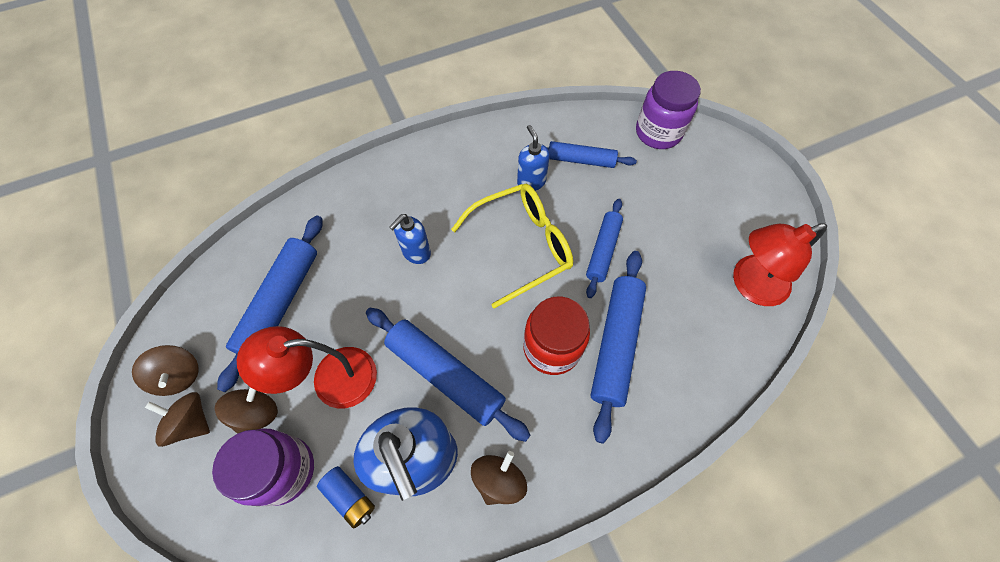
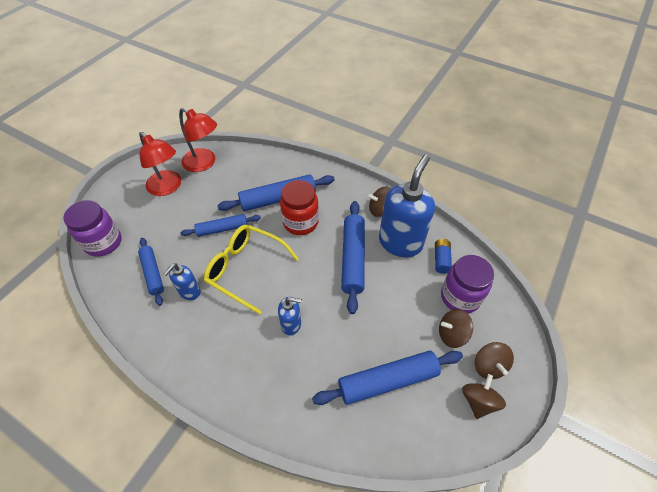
camera: 125 degrees left, 10 degrees down
(331, 379) = (402, 311): red lamp -> red lamp (168, 187)

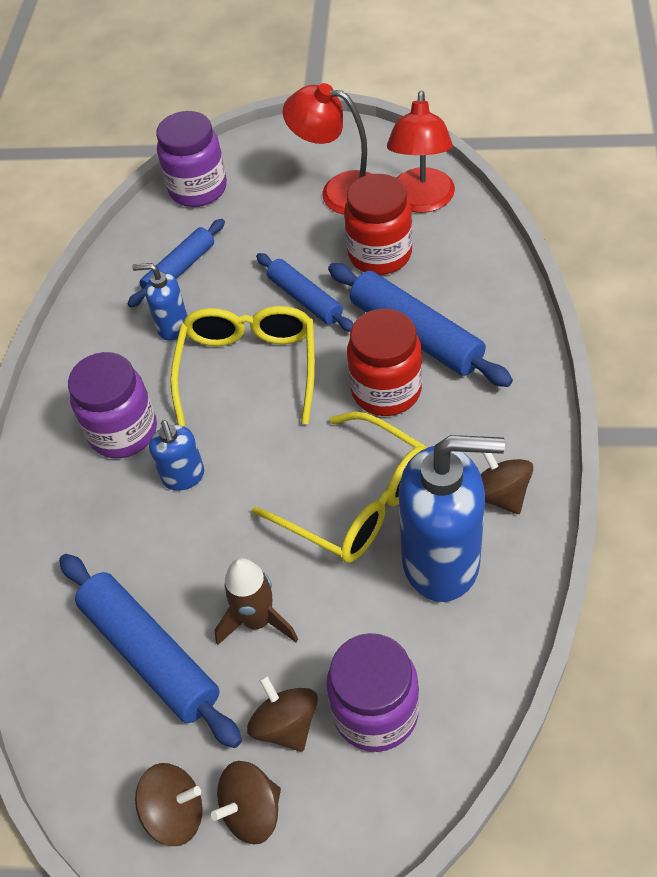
camera: 70 degrees right, 0 degrees up
(168, 187) = (340, 191): red lamp -> red lamp turned 90 degrees clockwise
(221, 191) = (380, 254): none -> red jar
(242, 343) = (123, 432): none -> purple jar
(353, 258) = (357, 502): blue rolling pin -> yellow glasses
(393, 324) = (257, 620): none -> brown rocket
(441, 260) = (445, 648): blue battery -> none

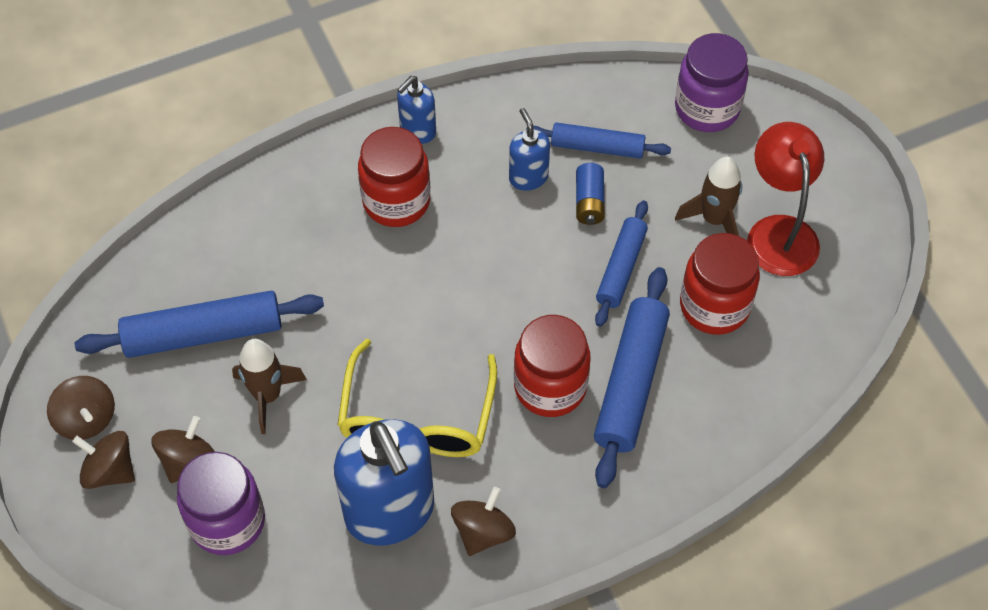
camera: 55 degrees right, 5 degrees up
(123, 432) = (396, 201): purple jar -> red jar
(150, 654) = (203, 334): blue rolling pin -> blue rolling pin turned 60 degrees clockwise
(183, 477) = (375, 271): blue soap dispenser -> blue soap dispenser (417, 131)
(227, 295) = (589, 202): none -> blue battery
(249, 368) = (515, 262): yellow glasses -> none
(301, 224) = (714, 219): none -> brown rocket
(421, 201) = (809, 311): red lamp -> none

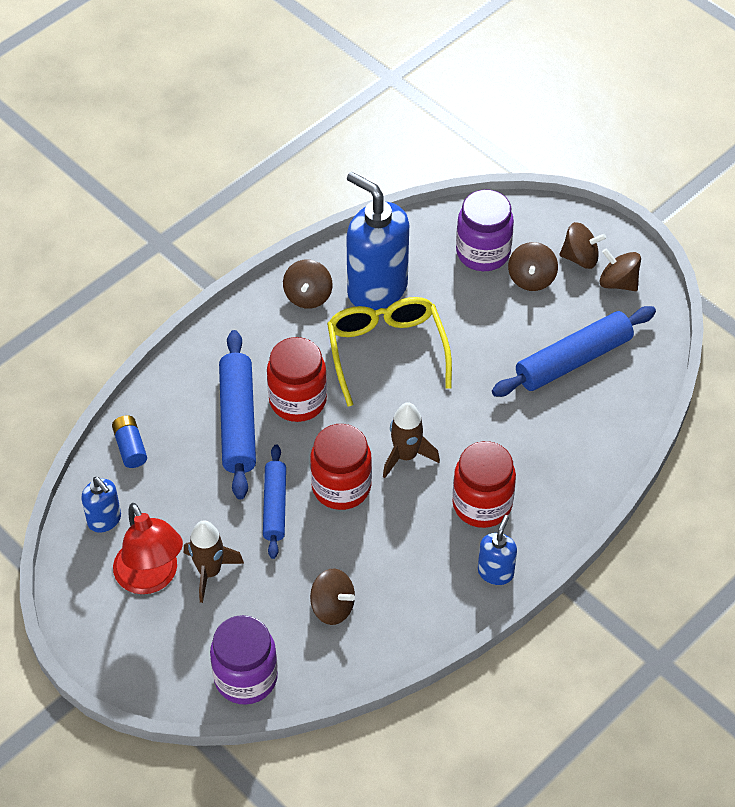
camera: 160 degrees right, 5 degrees down
(267, 396) = (501, 333): brown rocket -> brown rocket (406, 456)
(528, 177) = (381, 560): blue soap dispenser -> blue soap dispenser (104, 520)
(589, 202) = (321, 554): blue battery -> blue battery (130, 447)
(597, 147) = (332, 607): blue rolling pin -> brown spinning top
(714, 306) = (189, 498): red jar -> red jar (341, 487)

